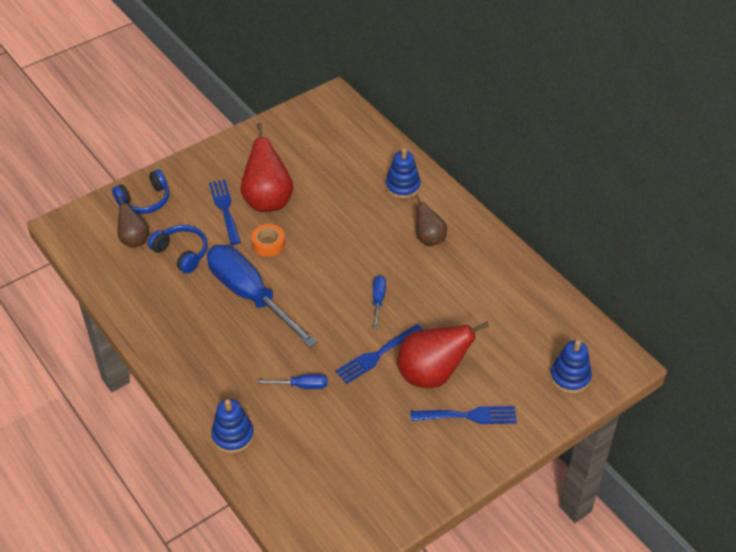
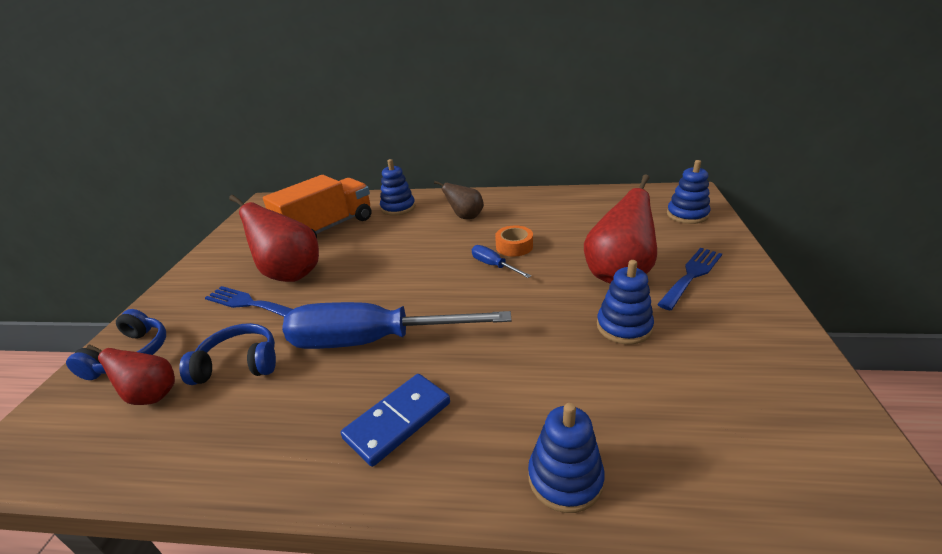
camera: 45 degrees left, 15 degrees down
(134, 240) = (152, 395): brown pear -> red pear
(208, 350) = (398, 420): none -> blue domino
(268, 244) = (335, 297): orange tape -> orange tape (514, 246)
(302, 386) = (544, 365): blue screwdriver -> none
(334, 170) = (327, 228): none -> orange truck
(372, 405) = (624, 327): none -> blue stacking toy
(376, 355) = (559, 295): blue fork -> none

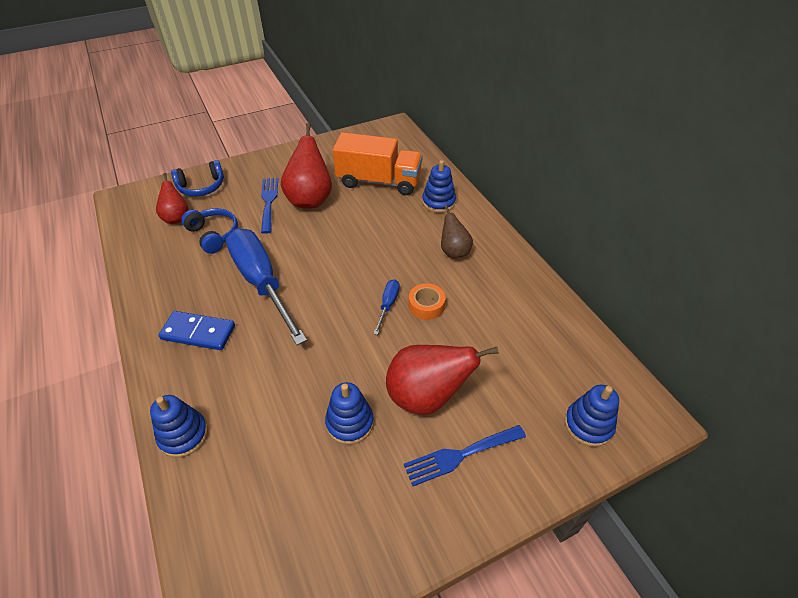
camera: 55 degrees right, 15 degrees up
(691, 275) = (460, 455): blue fork -> blue fork turned 150 degrees clockwise

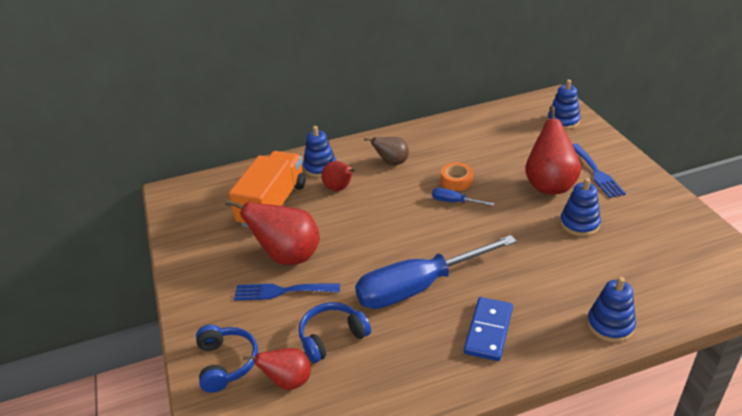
camera: 80 degrees left, 10 degrees down
(405, 218) = (339, 188): none -> red pear

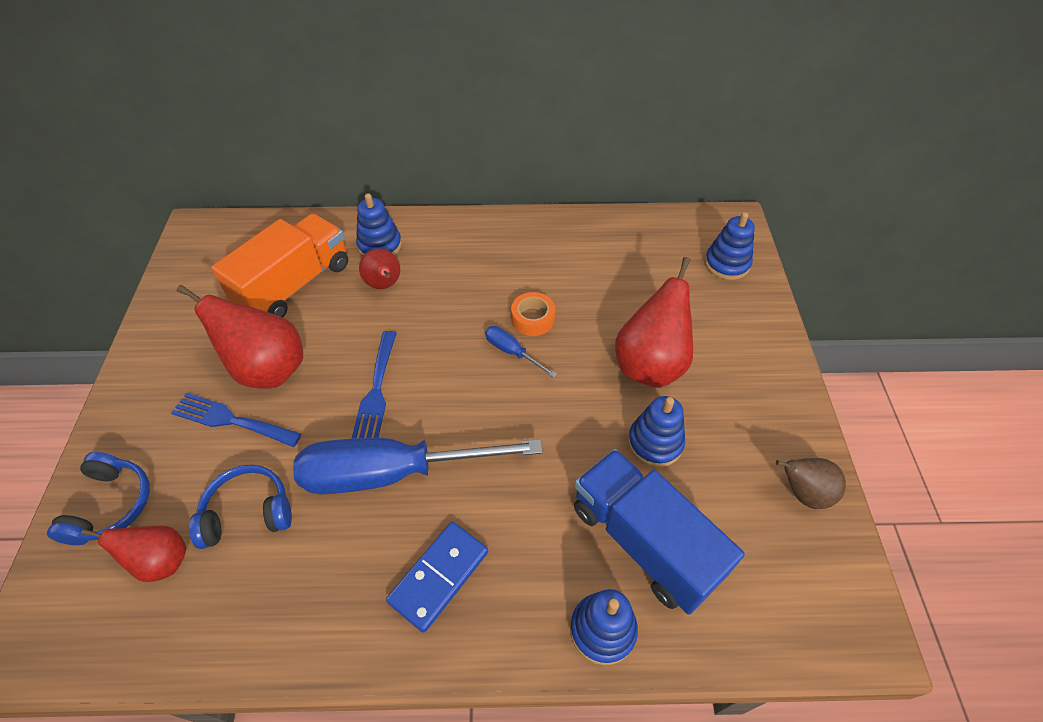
camera: 15 degrees right, 15 degrees up
(392, 163) = (469, 265): brown pear -> brown pear (803, 492)
(596, 173) = (725, 365): blue fork -> blue fork (376, 392)
(606, 274) = (644, 541): none -> blue truck

